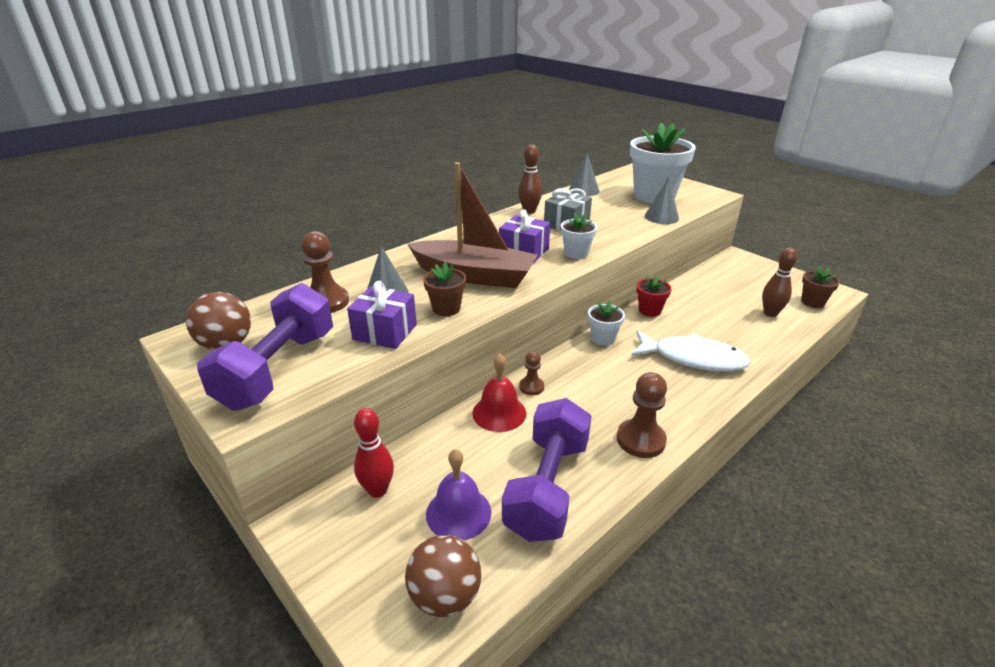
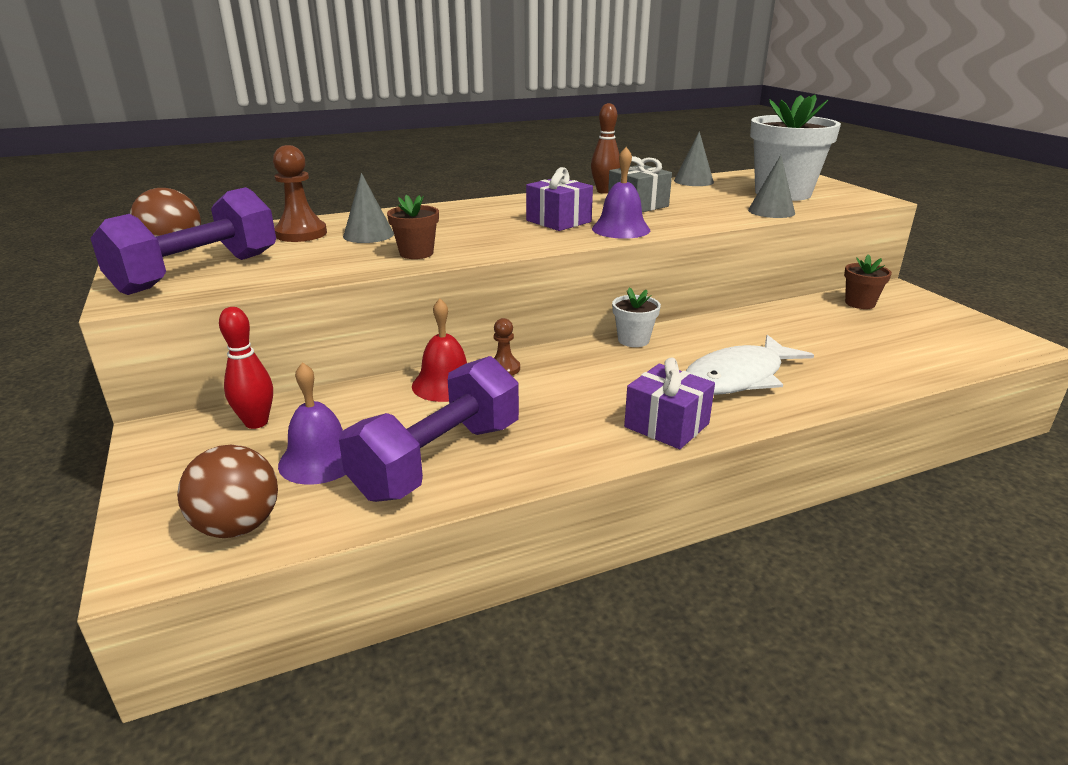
camera: 20 degrees right, 5 degrees down
(385, 332) = (331, 262): purple gift -> purple gift (666, 425)
(474, 275) = (478, 233): brown boat -> none
(576, 253) = (621, 229): white flower pot -> purple bell
(640, 440) = (594, 441): brown pawn -> none
(649, 310) = (720, 324): red flower pot -> none
(693, 358) = (738, 377): white fish -> white fish turned 105 degrees clockwise
(770, 313) = (895, 351): brown bowling pin -> none
(812, 302) = (975, 349): brown flower pot -> brown flower pot (860, 303)

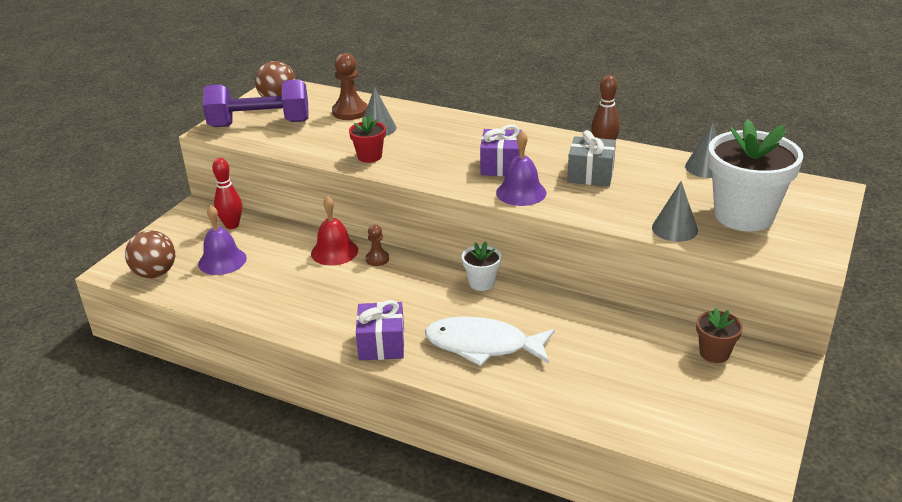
camera: 50 degrees right, 5 degrees up
(416, 253) = (369, 156): brown flower pot -> red flower pot
(438, 460) = (259, 291): purple dumbbell -> none

